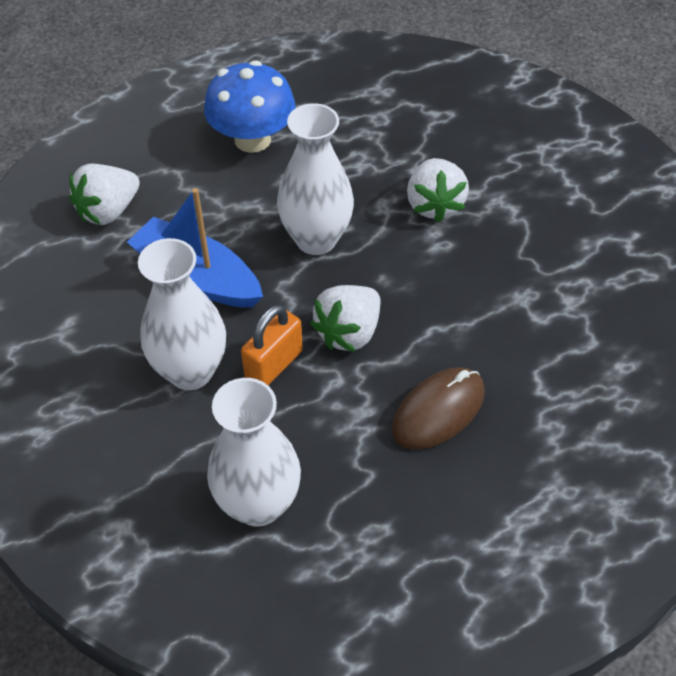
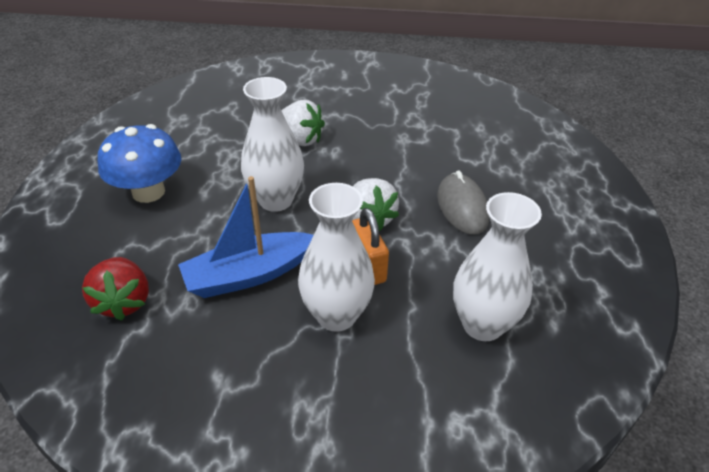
camera: 60 degrees left, 10 degrees down
(108, 211) = (123, 302): white strawberry -> red strawberry
(438, 411) = (462, 207): brown mouse -> grey mouse

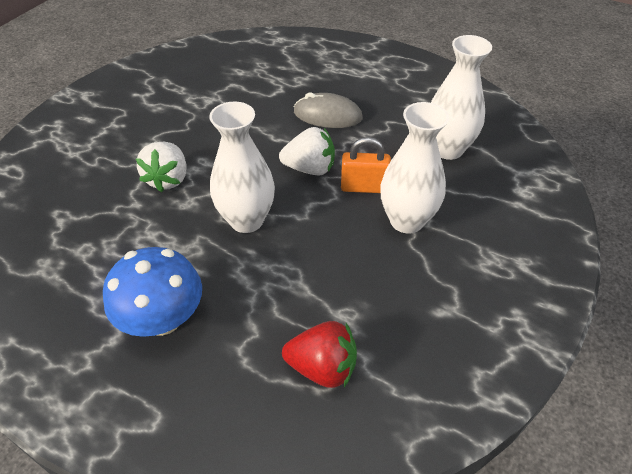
camera: 65 degrees left, 5 degrees up
(248, 275) = (334, 263): blue boat -> none
(300, 140) = (168, 179): white strawberry -> white strawberry turned 135 degrees clockwise

